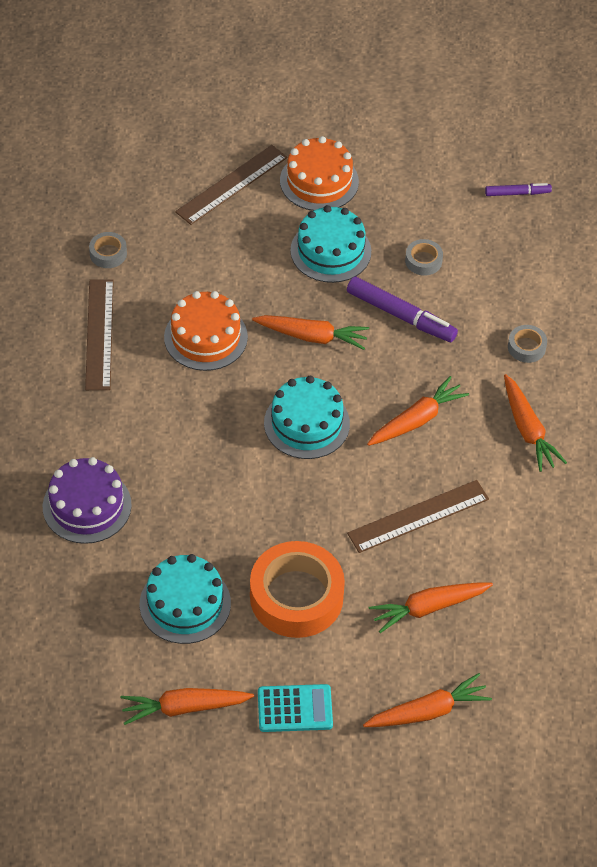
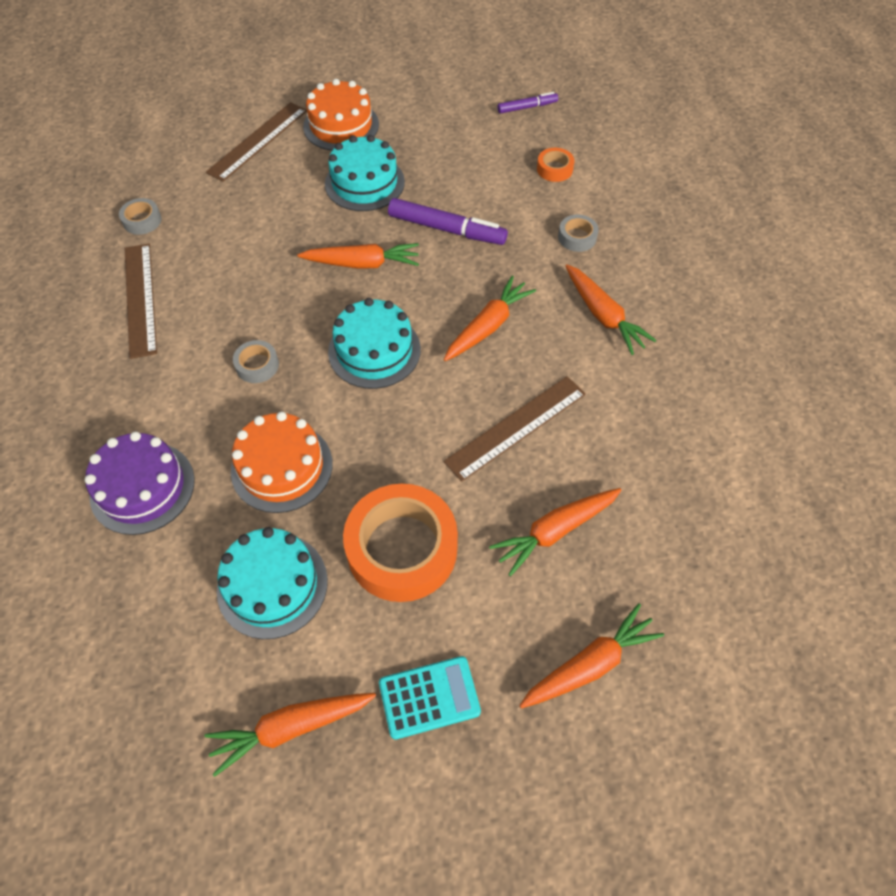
camera: 10 degrees left, 5 degrees up
(205, 337) = (253, 282): orange cake -> orange cake (282, 467)
(423, 261) = (456, 177): grey tape -> grey tape (257, 365)
(525, 270) = (554, 169): none -> orange tape

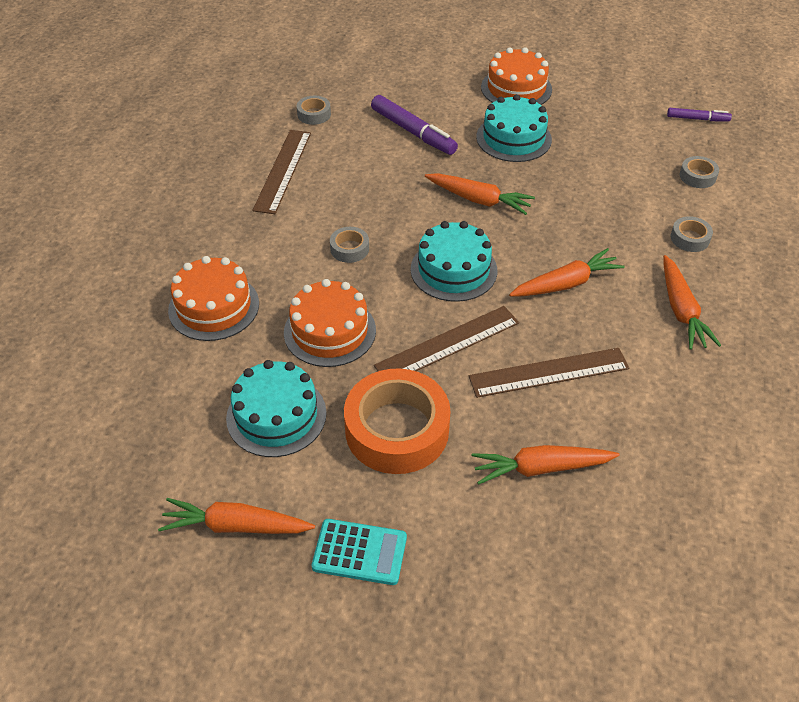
camera: 25 degrees right, 10 degrees down
(142, 487) = (214, 307): purple cake -> orange cake
(258, 141) = (438, 81): brown ruler -> brown ruler (448, 344)
(446, 229) = (568, 195): purple marker -> purple marker (413, 132)
(554, 169) = (697, 176): orange tape -> grey tape
(590, 664) = (516, 587): orange carrot -> none

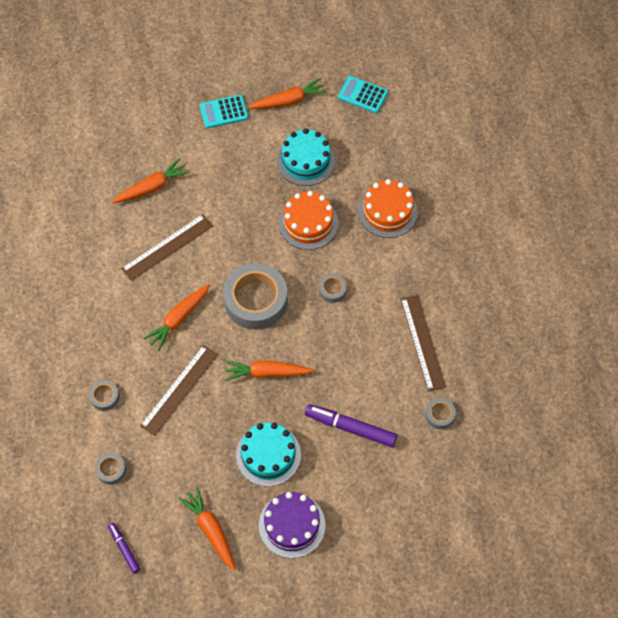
camera: 155 degrees right, 15 degrees up
(112, 484) = (362, 95): none -> turquoise calculator
(397, 430) = (237, 178): orange tape -> none
(448, 344) = (234, 242): brown ruler -> brown ruler (179, 389)
(453, 270) = (256, 300): turquoise cake -> grey tape
(516, 88) = (292, 525): orange cake -> purple cake
(681, 310) = (98, 327): orange carrot -> orange carrot (211, 530)
(697, 119) = (124, 548): purple marker -> purple marker turned 75 degrees clockwise

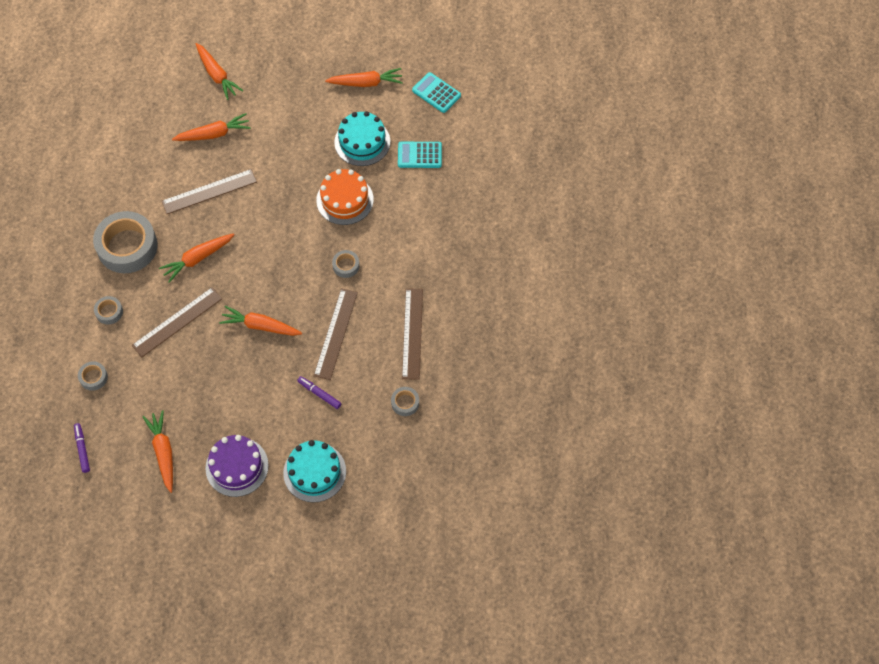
camera: 15 degrees right, 0 degrees up
(135, 126) = (217, 75): none -> orange carrot
(224, 112) = (302, 80): turquoise calculator -> turquoise calculator (419, 155)
(256, 300) = (273, 259): grey tape -> grey tape (127, 246)
(268, 455) = (237, 399): turquoise cake -> turquoise cake (314, 472)
(345, 361) = (335, 333): none -> brown ruler
(350, 427) = (319, 394): purple marker -> purple marker, size x0.57
(387, 211) = (422, 206): orange cake -> none

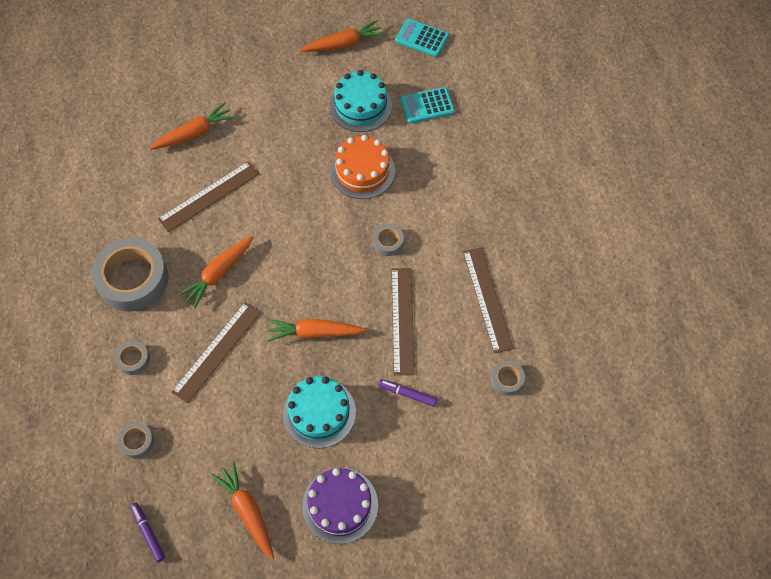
camera: 15 degrees left, 0 degrees up
(217, 75) = (179, 70): orange carrot -> none
(314, 472) = (432, 488): turquoise cake -> turquoise cake (319, 412)

